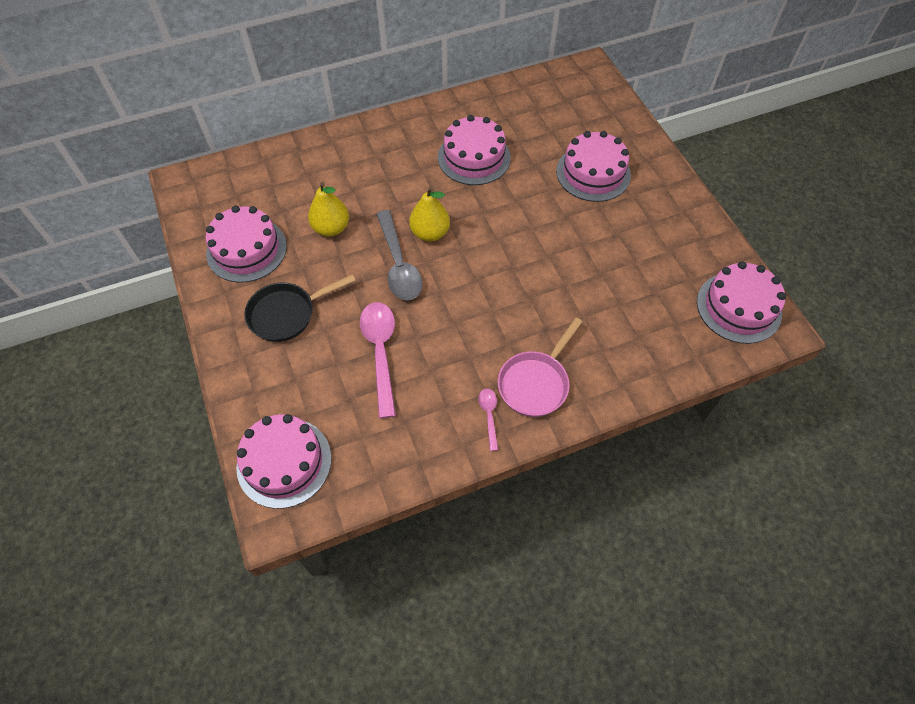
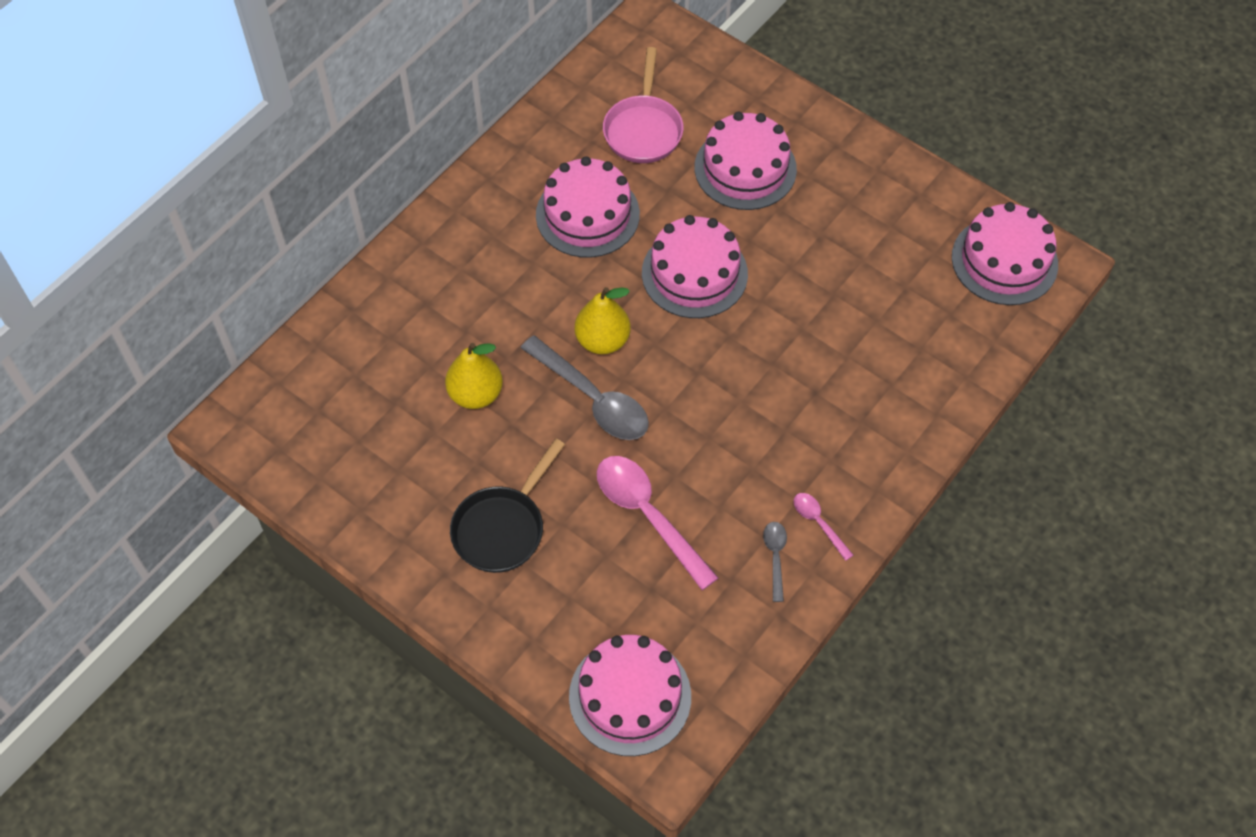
camera: 30 degrees left, 0 degrees up
(246, 249) = (389, 474): pink cake -> pink cake (694, 273)
(444, 423) = (775, 557): none -> grey spoon
(536, 383) = (844, 459): pink pan -> pink pan (643, 129)

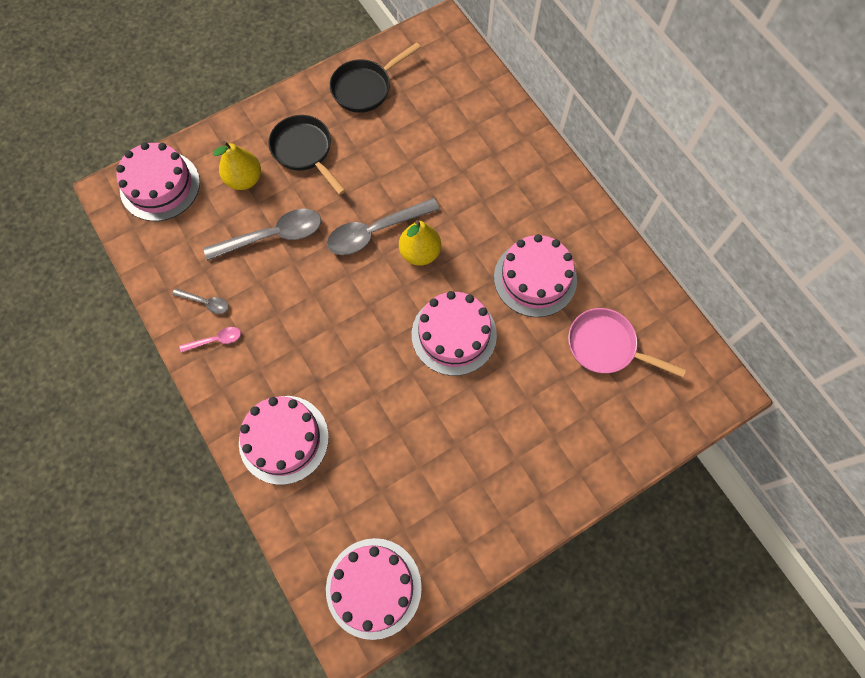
camera: 110 degrees right, 10 degrees up
(368, 489) = (365, 88): none -> black pan
(475, 394) = (409, 163): yellow pear -> yellow pear (244, 179)
(648, 516) = (272, 236): pink spoon -> grey spoon
(745, 168) = (541, 410): pink cake -> pink cake (283, 439)

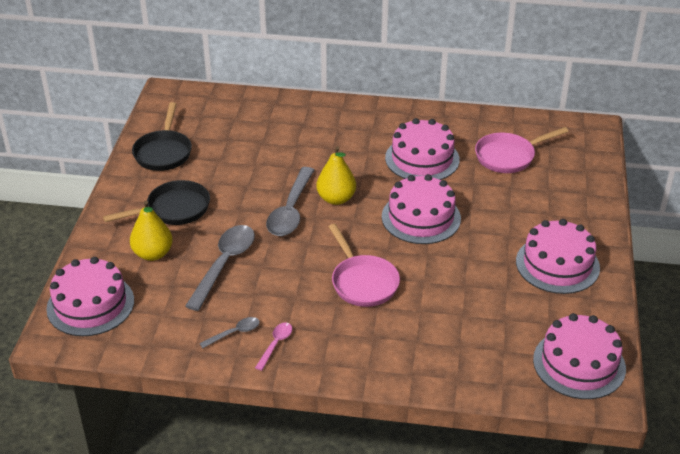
camera: 50 degrees left, 30 degrees down
(283, 439) = (407, 350): pink cake -> pink cake (557, 264)
(304, 151) = (173, 209): black pan -> black pan turned 150 degrees clockwise
(335, 349) = (362, 282): none -> pink pan

